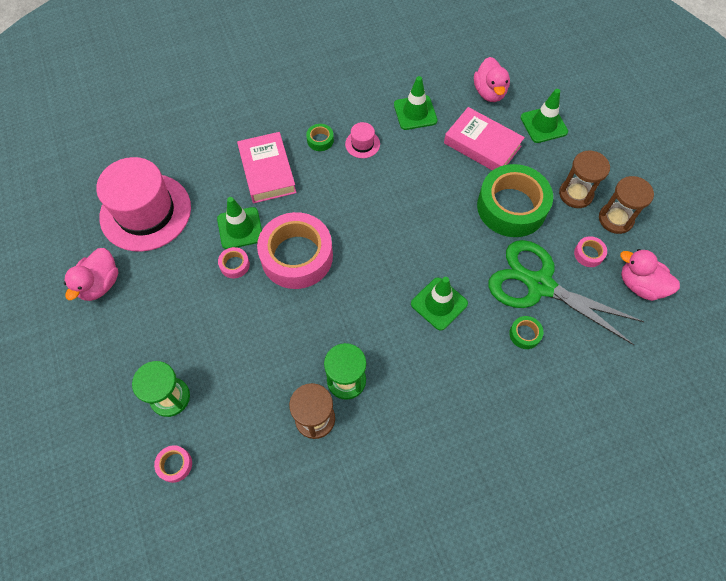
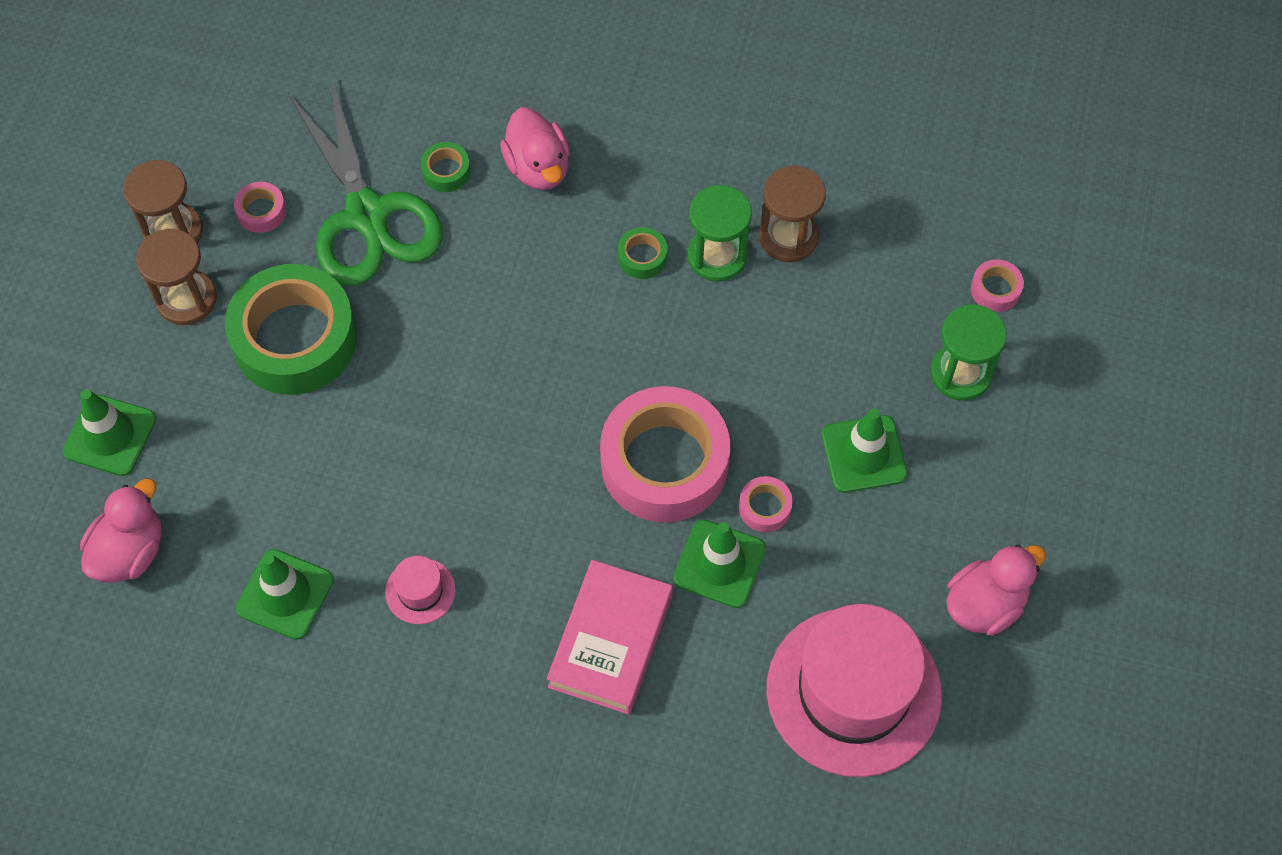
camera: 145 degrees left, 0 degrees up
(320, 140) = (482, 645): green tape -> green tape (642, 257)
(439, 304) = (520, 274): green traffic cone -> green traffic cone (864, 454)
(482, 145) = (237, 464): pink book -> none
(640, 285) = (241, 135): pink duck -> pink duck (538, 167)

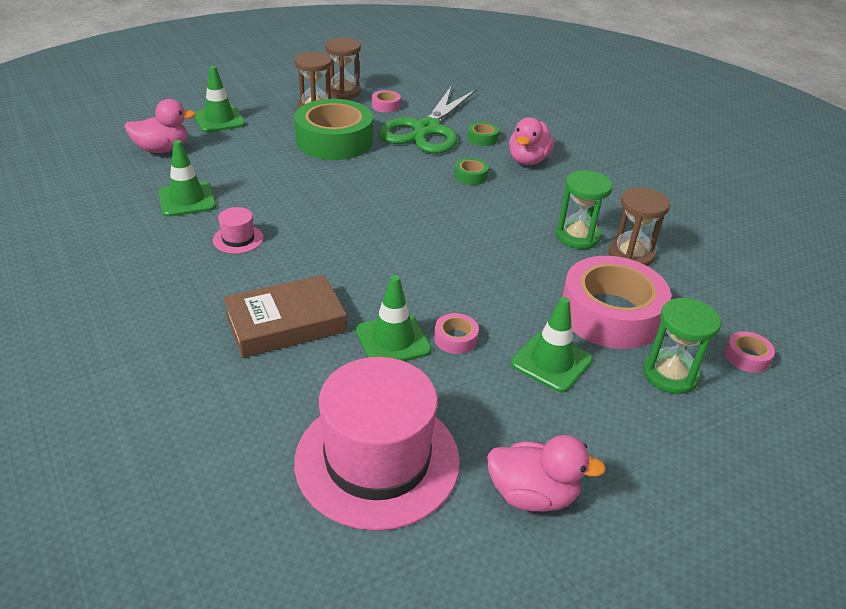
camera: 45 degrees right, 25 degrees down
(611, 641) = (286, 323): pink book -> brown book
(642, 257) = (535, 213): green tape -> green tape (470, 176)
(664, 463) = (428, 283): pink tape -> pink tape (610, 314)

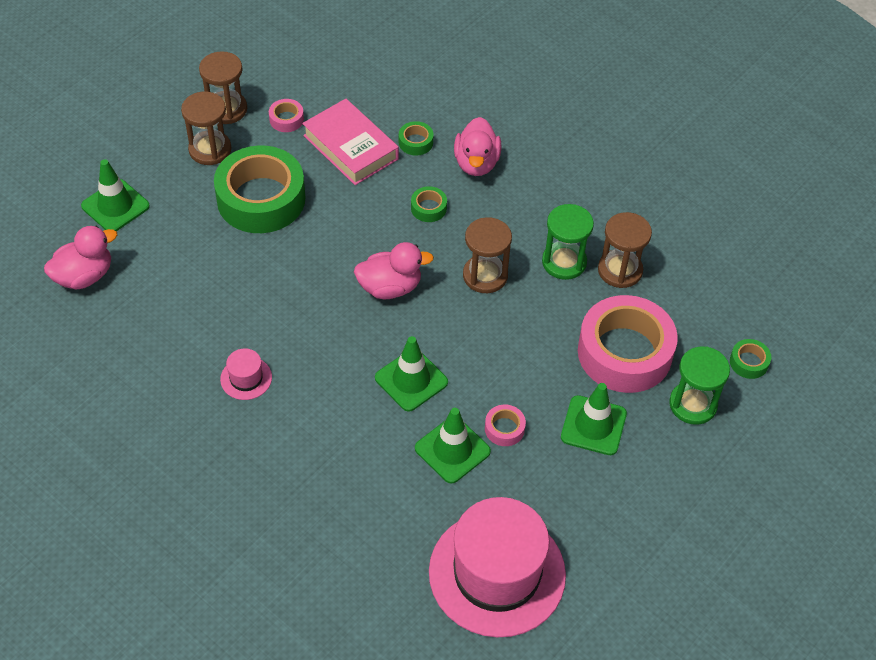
camera: 20 degrees left, 15 degrees up
(187, 200) = (161, 342): green traffic cone -> green traffic cone (411, 380)
(286, 323) = (350, 464): brown book -> none
(427, 130) = (351, 147): green scissors -> pink book
(497, 227) = (485, 276): none -> brown hourglass
(532, 495) = (624, 560): pink duck -> pink duck (390, 287)
(747, 357) = (749, 362): pink tape -> green tape

